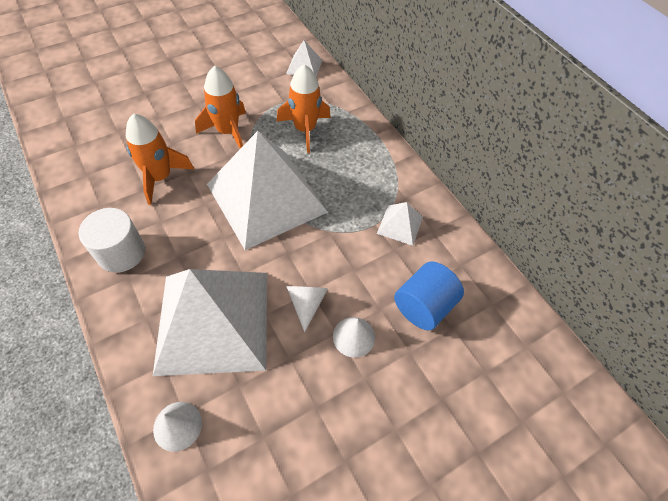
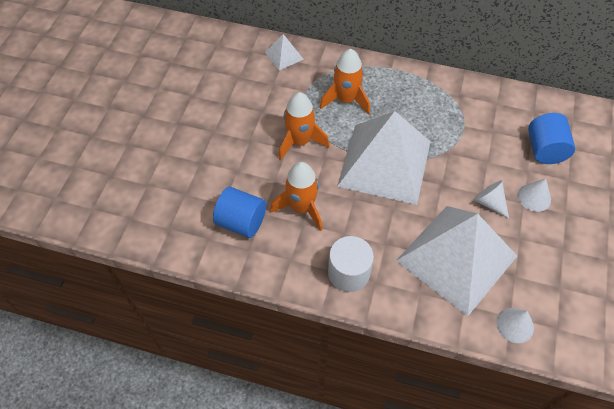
camera: 40 degrees left, 0 degrees up
(109, 152) = (241, 222): none -> blue cylinder
(400, 225) = (477, 115): white pyramid -> none

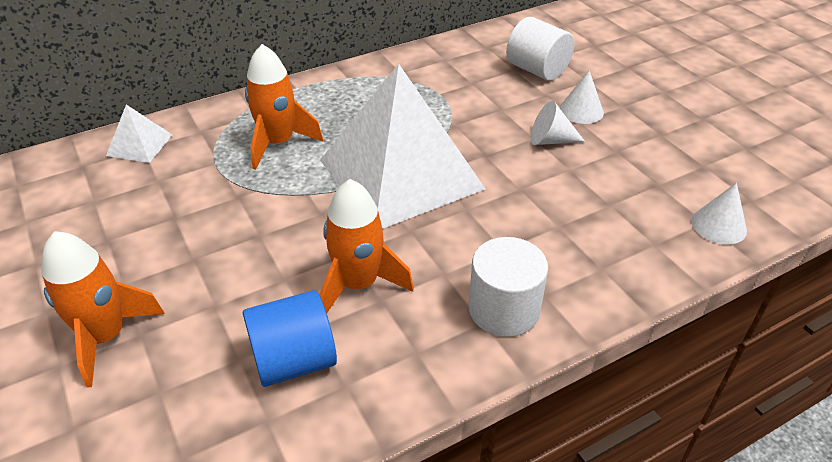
camera: 45 degrees left, 15 degrees down
(300, 141) = (269, 217): orange rocket -> orange rocket (106, 337)
(456, 258) = (589, 208): white pyramid -> none
(544, 150) = (537, 70): blue cylinder -> white cylinder

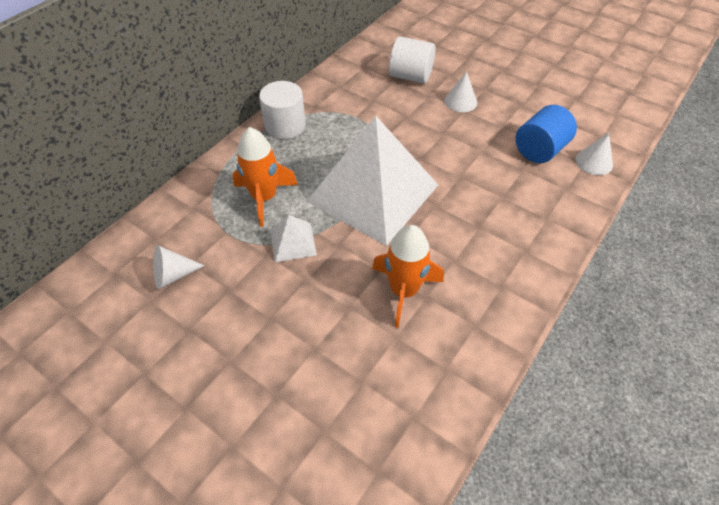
camera: 25 degrees left, 10 degrees up
(106, 337) = (251, 408): orange rocket -> none
(139, 145) = (151, 237): white pyramid -> white pyramid (293, 242)
(294, 361) = (401, 366): blue cylinder -> blue cylinder (539, 150)
(504, 309) = (508, 271): white cylinder -> white cylinder (285, 126)
(550, 140) = (456, 131): white cone -> white cone (173, 275)

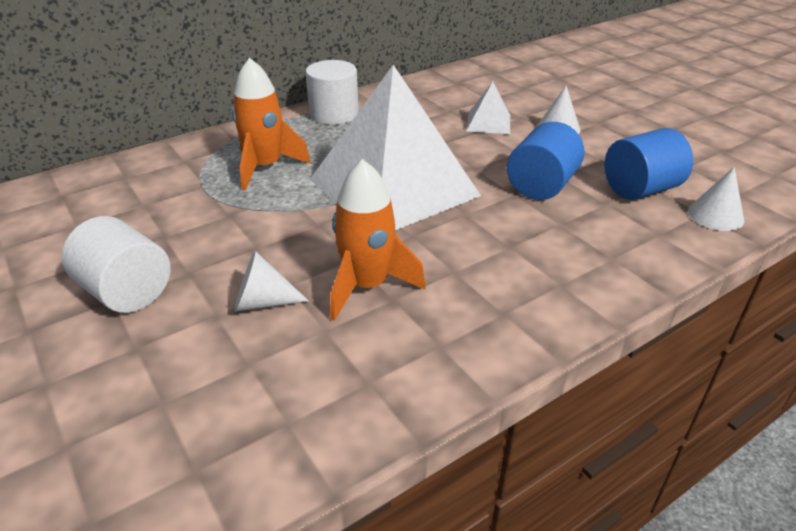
camera: 20 degrees right, 15 degrees down
(173, 275) = (117, 210): white cone -> white cone (262, 302)
(293, 242) = (267, 210): white pyramid -> white pyramid (488, 123)
(410, 76) = (509, 98): white cylinder -> white cylinder (127, 292)
(474, 164) = (541, 186): none -> blue cylinder

